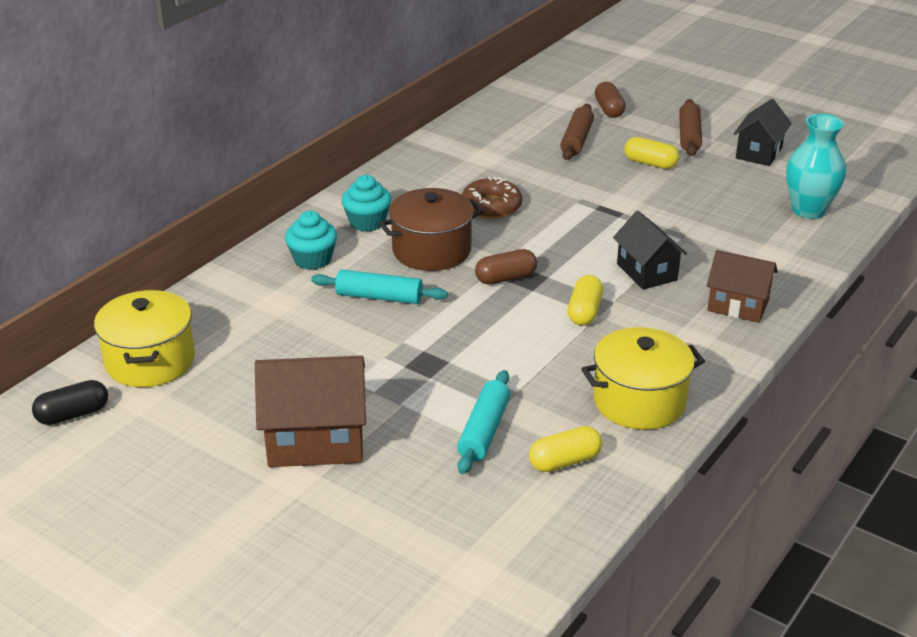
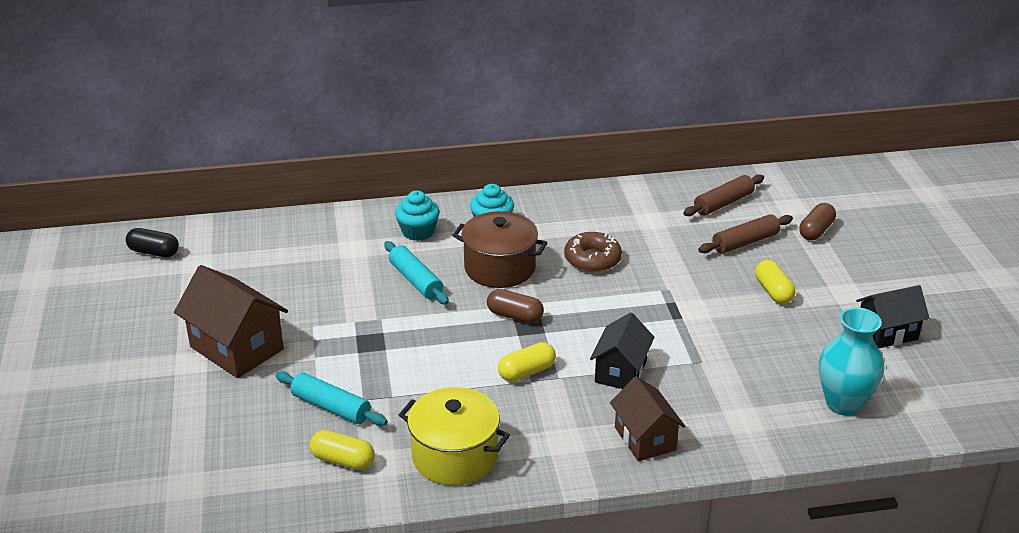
camera: 45 degrees right, 0 degrees up
(150, 361) = (234, 244): yellow pot -> none
(484, 431) = (331, 407): turquoise rolling pin -> turquoise rolling pin turned 60 degrees clockwise
(689, 136) = (848, 287): brown rolling pin -> brown rolling pin (723, 203)

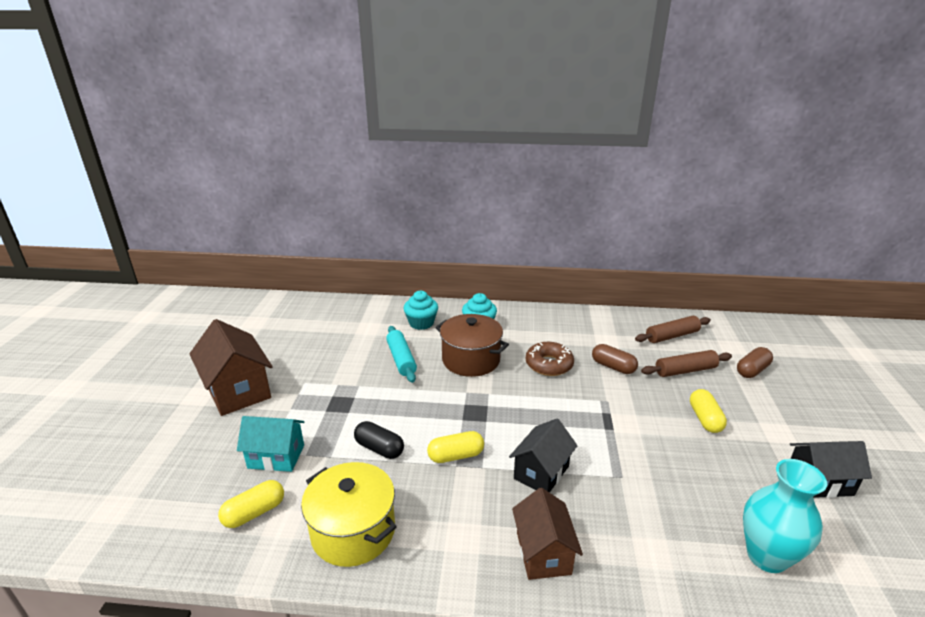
camera: 15 degrees right, 5 degrees down
(154, 252) = (232, 310): black capsule -> black capsule (379, 448)
(331, 407) = (276, 456): turquoise rolling pin -> turquoise house
(343, 460) = (254, 513): yellow capsule -> yellow capsule turned 75 degrees counterclockwise
(515, 316) = (466, 402): brown capsule -> brown capsule (613, 367)

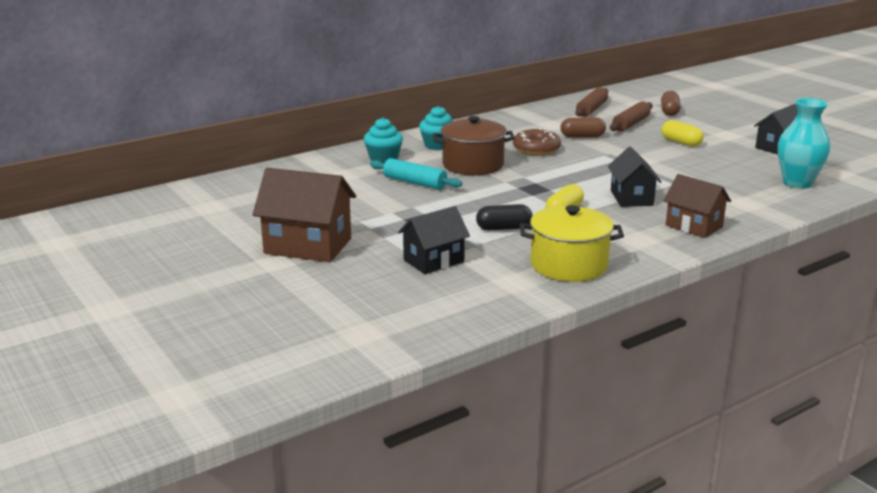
camera: 40 degrees left, 5 degrees down
(254, 513) = (482, 287): yellow capsule -> none
(276, 456) = (433, 261): turquoise house -> black house

